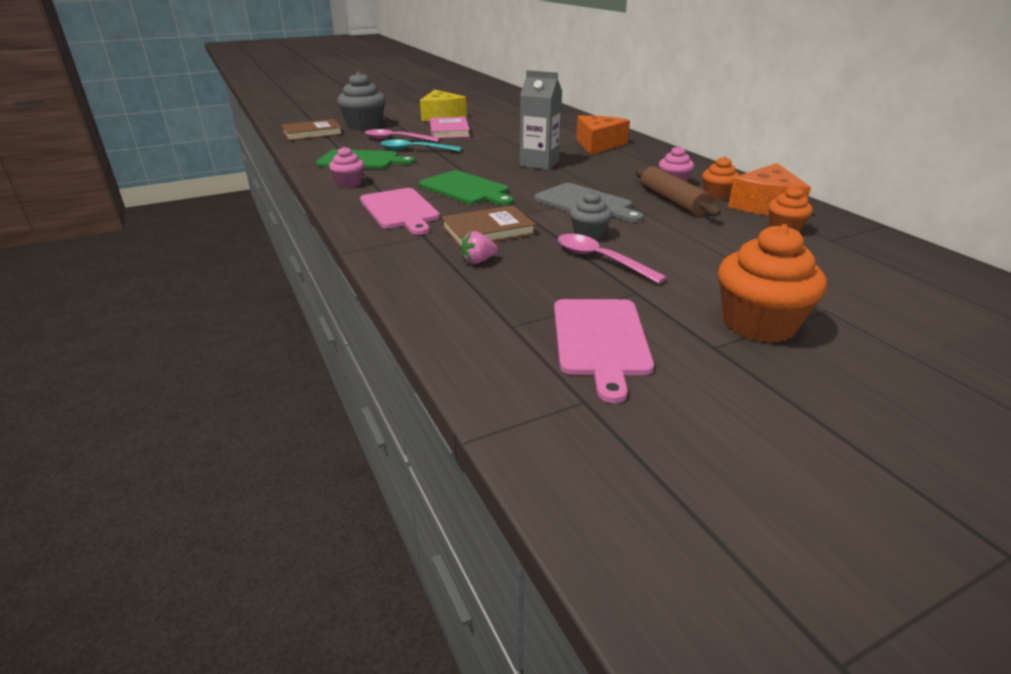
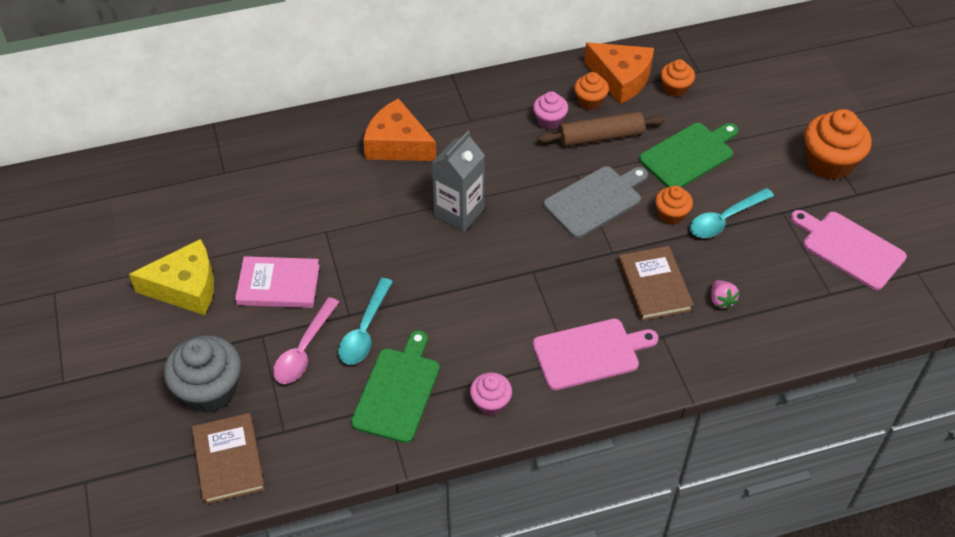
camera: 80 degrees left, 20 degrees up
(466, 189) = (533, 290): green cutting board -> green cutting board (689, 155)
(589, 234) = (671, 214): grey cupcake -> orange cupcake
(600, 259) = (725, 219): pink spoon -> turquoise spoon
(600, 340) = (849, 248): pink cutting board -> pink cutting board turned 150 degrees counterclockwise

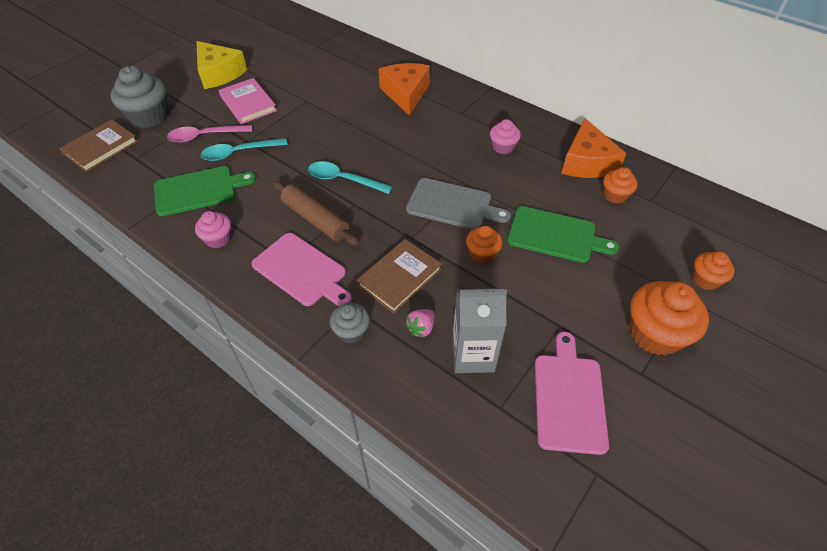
camera: 55 degrees right, 0 degrees up
(459, 213) = (374, 146): grey carton -> grey carton (473, 355)
(590, 101) = (545, 157): orange cupcake -> orange cupcake (705, 279)
(600, 137) = (517, 178): brown rolling pin -> brown rolling pin (315, 219)
(690, 350) = (351, 331): none -> grey cupcake
(725, 219) = (511, 289): turquoise spoon -> turquoise spoon (343, 180)

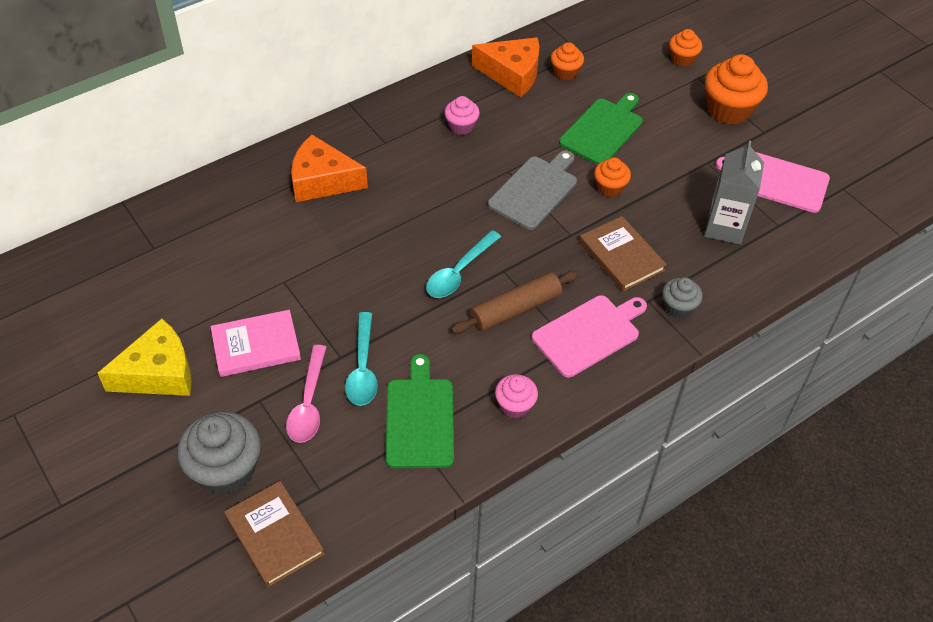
camera: 75 degrees left, 0 degrees up
(421, 328) = (687, 255): pink strawberry -> none

